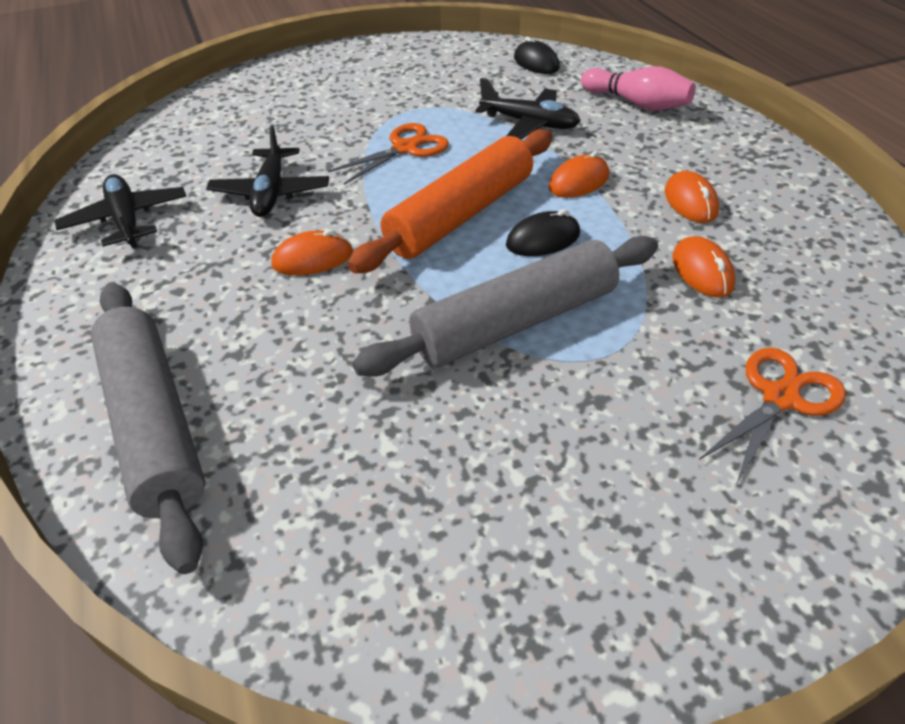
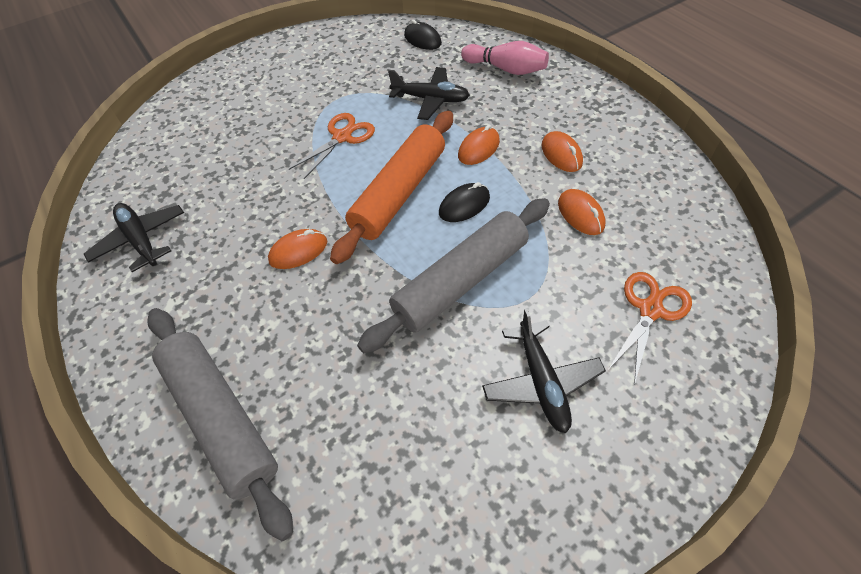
camera: 10 degrees left, 10 degrees up
(271, 192) = (249, 195): black plane -> black plane (541, 381)

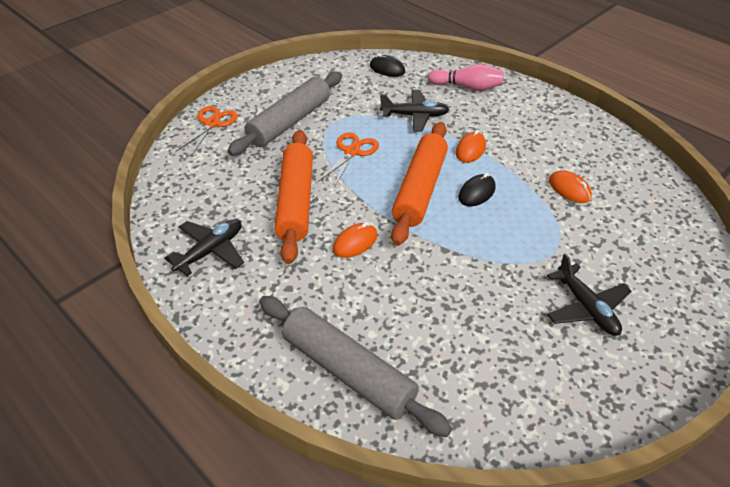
camera: 15 degrees left, 10 degrees down
(141, 240) = (210, 251): black plane -> black plane turned 90 degrees clockwise
(255, 191) = (295, 202): none -> orange rolling pin
(460, 281) = (497, 247): grey rolling pin -> grey rolling pin (289, 122)
(561, 154) = (537, 147): orange mouse -> none
(650, 310) = (645, 249): orange scissors -> orange scissors (212, 123)

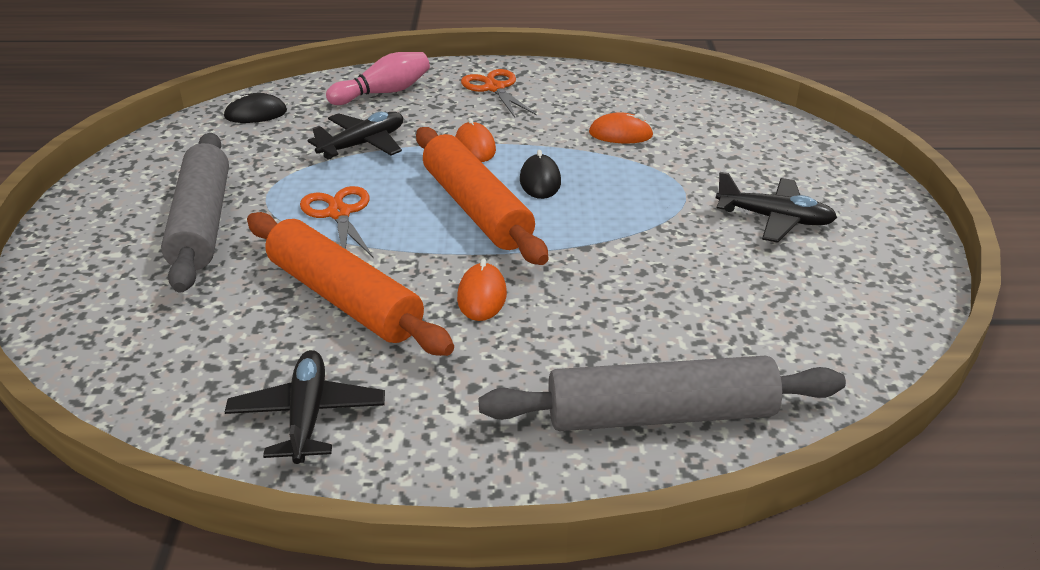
camera: 45 degrees left, 10 degrees down
(212, 123) = (75, 280): orange scissors -> orange scissors (494, 88)

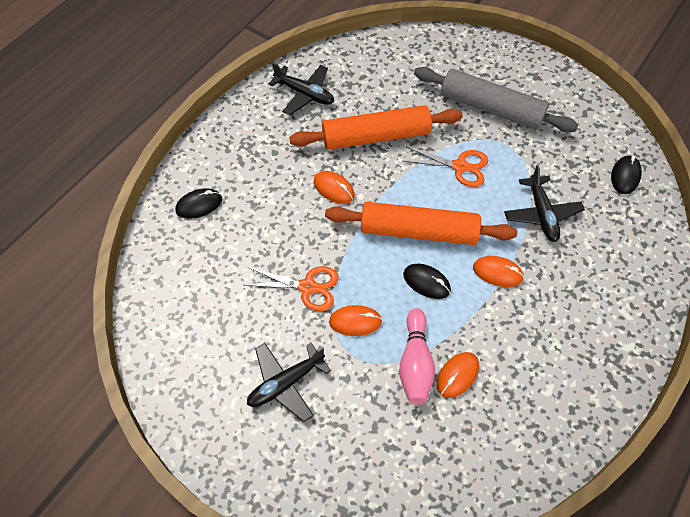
camera: 125 degrees right, 25 degrees up
(383, 93) = (622, 262): pink bowling pin -> pink bowling pin (415, 363)
(494, 88) = (590, 340): orange scissors -> orange scissors (307, 287)
(647, 206) = (355, 321): none -> orange mouse
(660, 415) = (199, 205): grey rolling pin -> black mouse

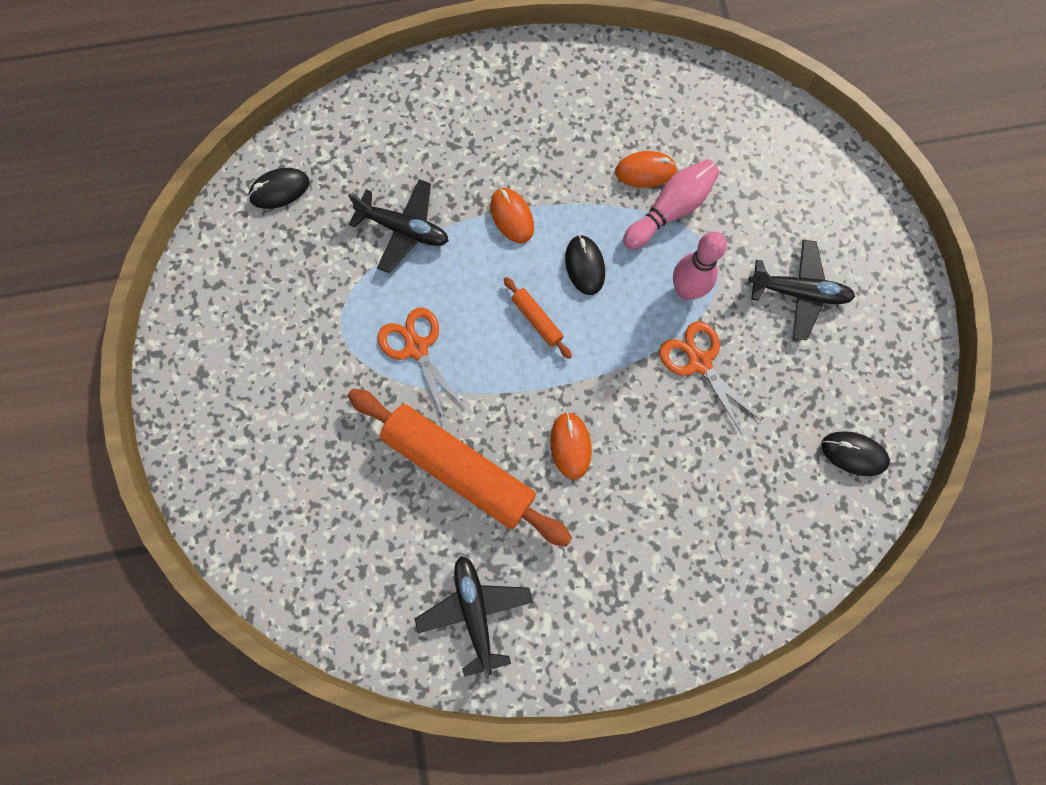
camera: 135 degrees left, 15 degrees up
(199, 205) = (731, 563): black mouse -> black mouse (853, 454)
(355, 321) = (686, 290): orange mouse -> pink bowling pin
(418, 231) = (537, 320): orange rolling pin -> orange rolling pin, size x0.42
(491, 108) = (299, 383): grey rolling pin -> none
(541, 214) = (404, 229): black plane -> black plane turned 75 degrees clockwise

